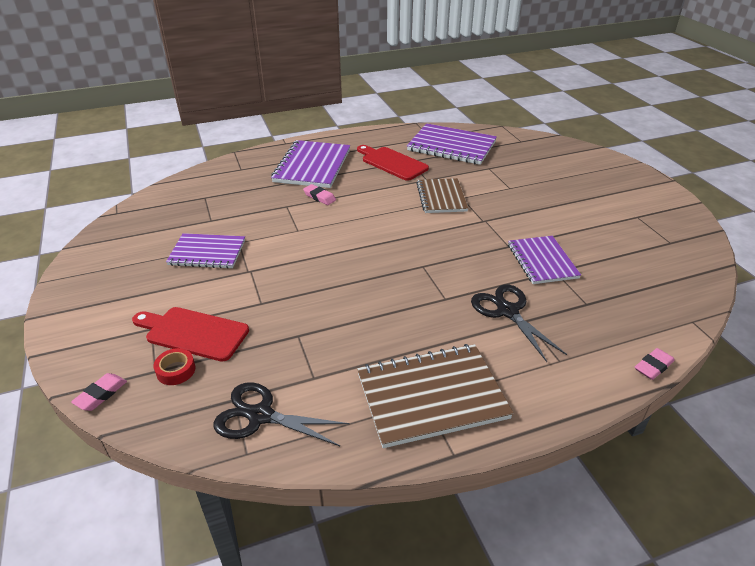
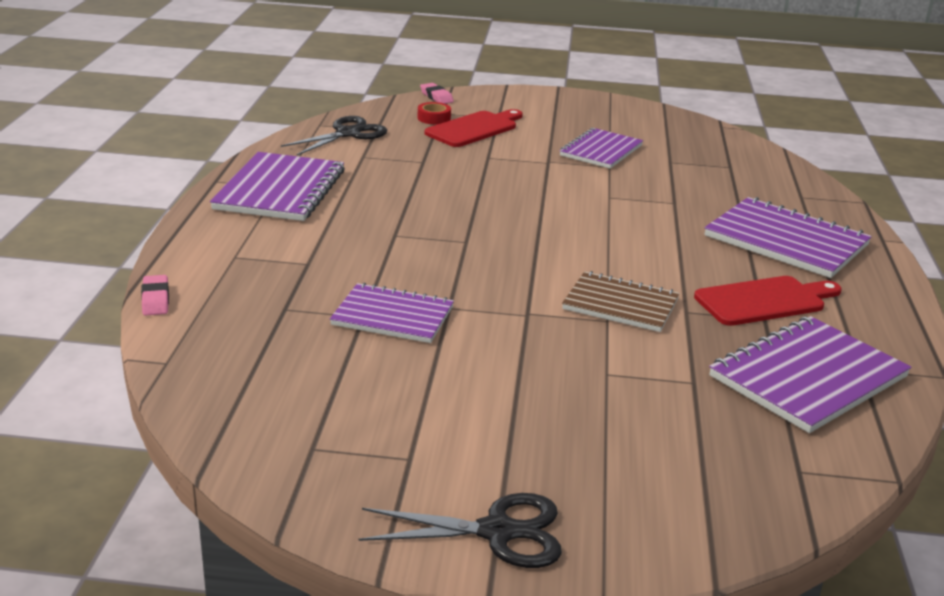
camera: 115 degrees right, 10 degrees down
(319, 197) = (684, 225): pink eraser -> none
(431, 396) = (280, 190): brown notebook -> purple notebook
(507, 311) = (334, 258): black scissors -> black scissors (497, 532)

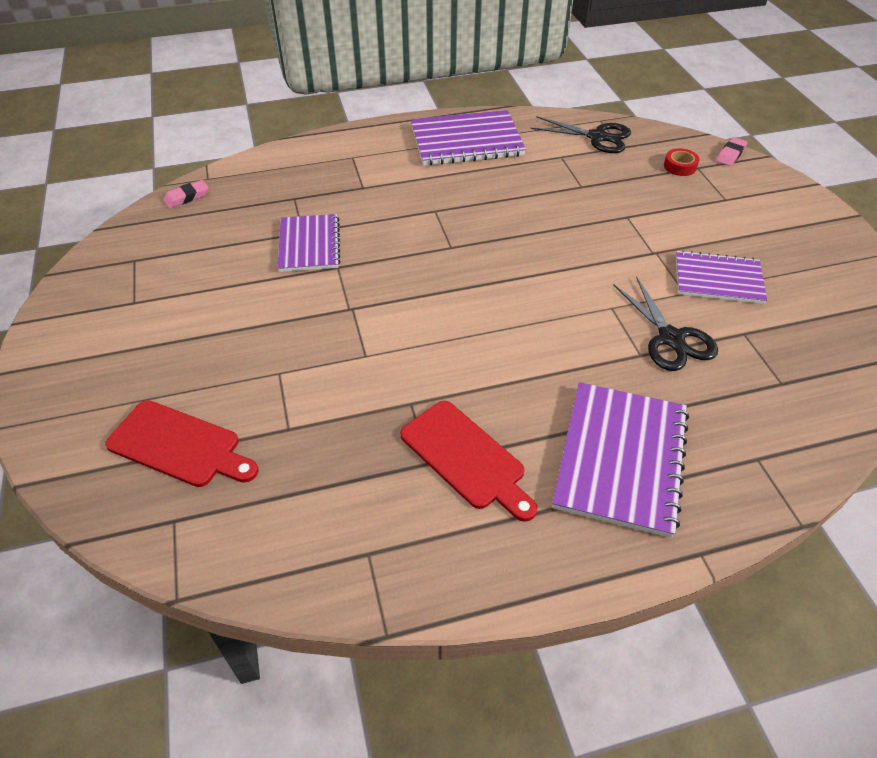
camera: 70 degrees right, 20 degrees up
(155, 299) = (278, 149): pink eraser -> pink eraser (187, 197)
(474, 129) = (682, 193): red cutting board -> red cutting board (179, 445)
(497, 532) = (62, 361): black scissors -> black scissors (671, 338)
(620, 304) = (397, 358): brown notebook -> none
(808, 377) = (332, 510): purple notebook -> none

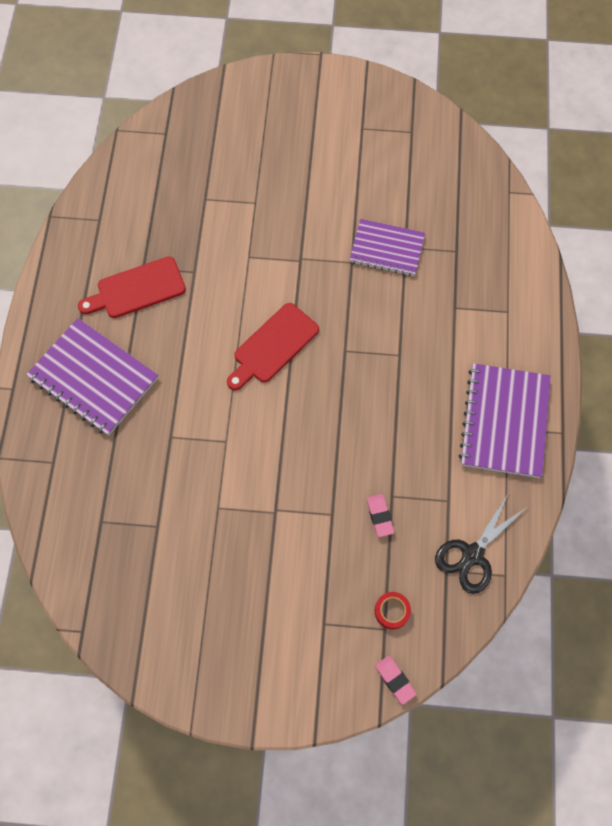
camera: 110 degrees right, 20 degrees up
(179, 445) = (218, 141): red cutting board -> red cutting board (273, 346)
(187, 197) = (484, 174): pink eraser -> pink eraser (379, 516)
(671, 338) = (176, 468): black scissors -> none
(718, 279) = (222, 545): purple notebook -> none

